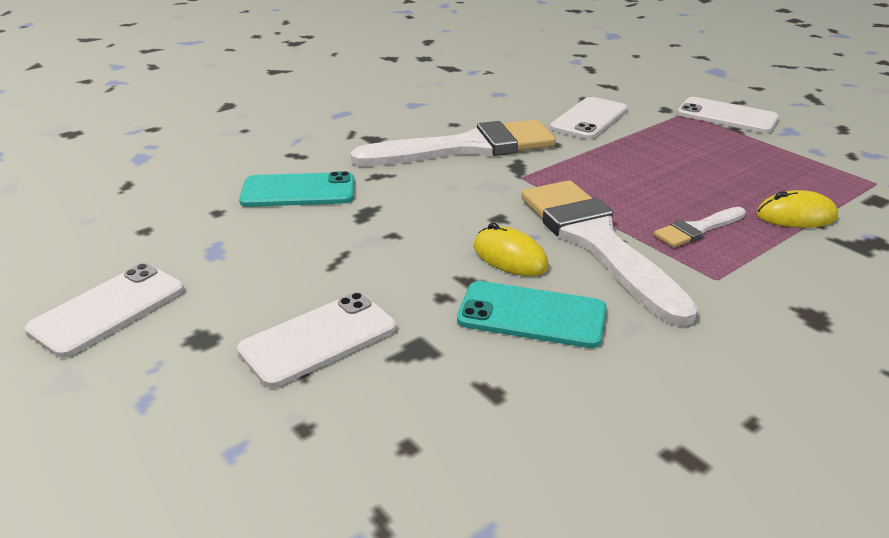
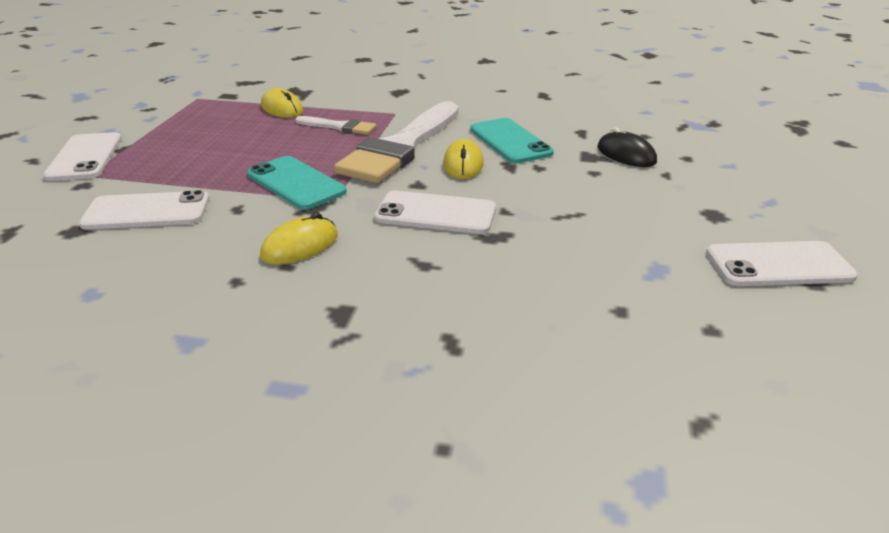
camera: 130 degrees left, 0 degrees up
(298, 191) = (517, 289): turquoise phone -> turquoise phone (296, 183)
(318, 339) = (639, 182): white phone -> white phone (435, 213)
(383, 379) = (626, 155): none -> black mouse
(466, 148) = (300, 246): white brush -> yellow mouse

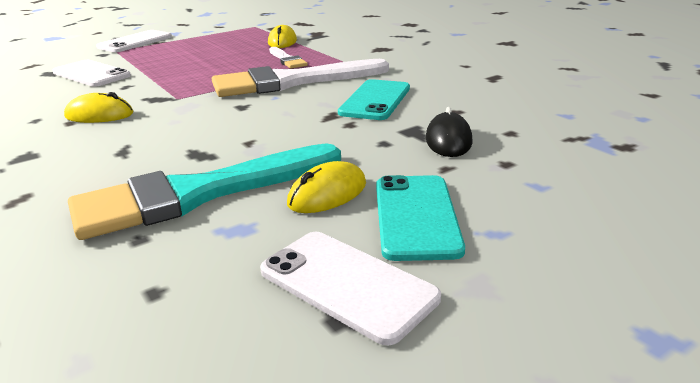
camera: 45 degrees right, 5 degrees down
(296, 183) = (183, 83): turquoise phone -> turquoise phone (416, 216)
(435, 213) = (205, 126): white phone -> none
(463, 164) = (302, 104): yellow mouse -> yellow mouse (327, 194)
(575, 262) = (200, 193): none -> turquoise brush

